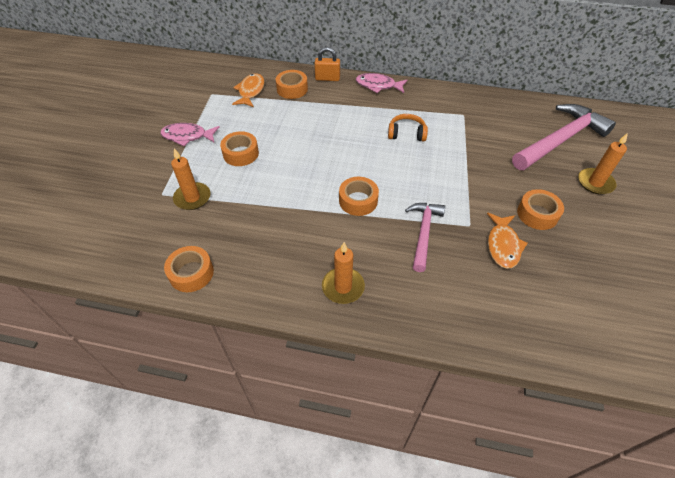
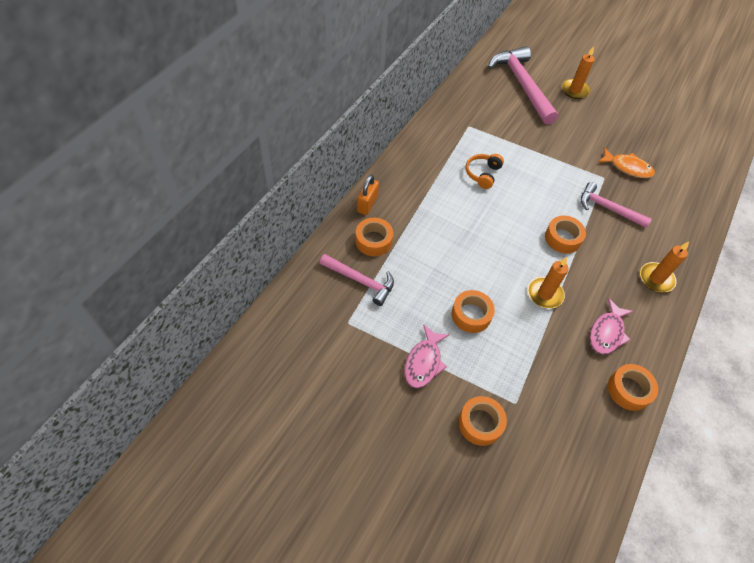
camera: 75 degrees left, 5 degrees up
(192, 198) = (528, 373): orange candle -> orange candle (545, 294)
(251, 91) = (361, 281): orange fish -> pink hammer
(378, 85) = (399, 168): pink fish -> pink fish (607, 332)
(537, 214) = (600, 135): orange tape -> orange tape (480, 423)

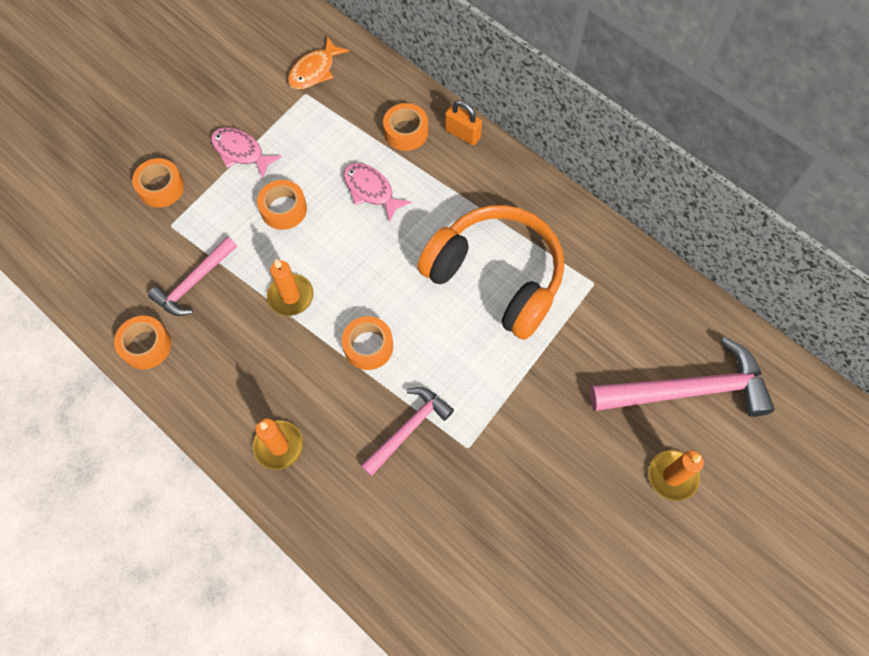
camera: 105 degrees right, 10 degrees up
(361, 281) = (353, 112): pink hammer -> pink hammer (194, 282)
(482, 174) = (496, 277): orange headphones -> orange headphones, size x2.43
(607, 332) = (221, 349): pink fish -> pink fish (371, 190)
(627, 167) = (483, 494): orange fish -> orange fish (314, 71)

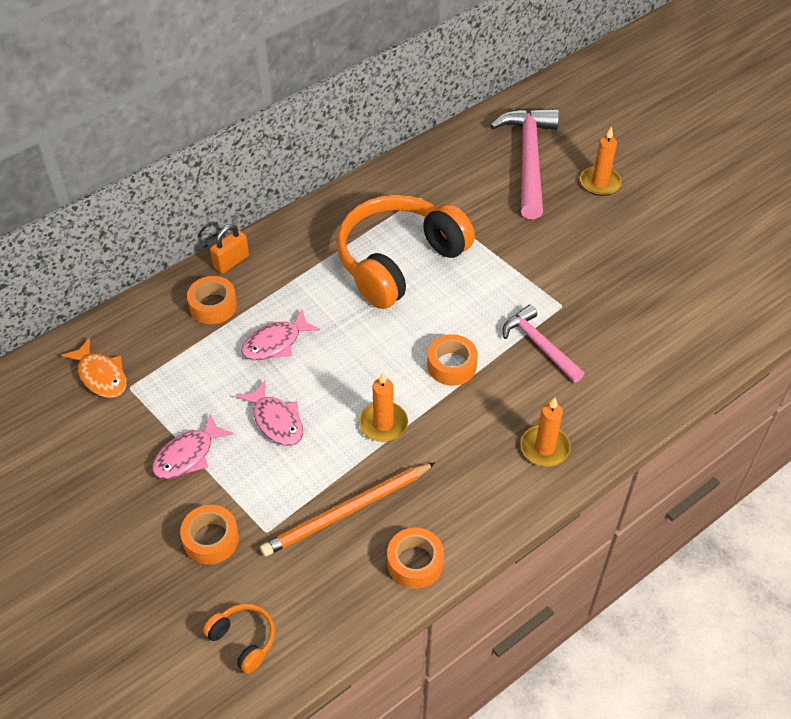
camera: 80 degrees left, 15 degrees down
(72, 230) = (243, 640): none -> orange headphones
(194, 282) = (347, 511): pink hammer -> orange pencil
(283, 209) = (276, 421): orange tape -> pink fish

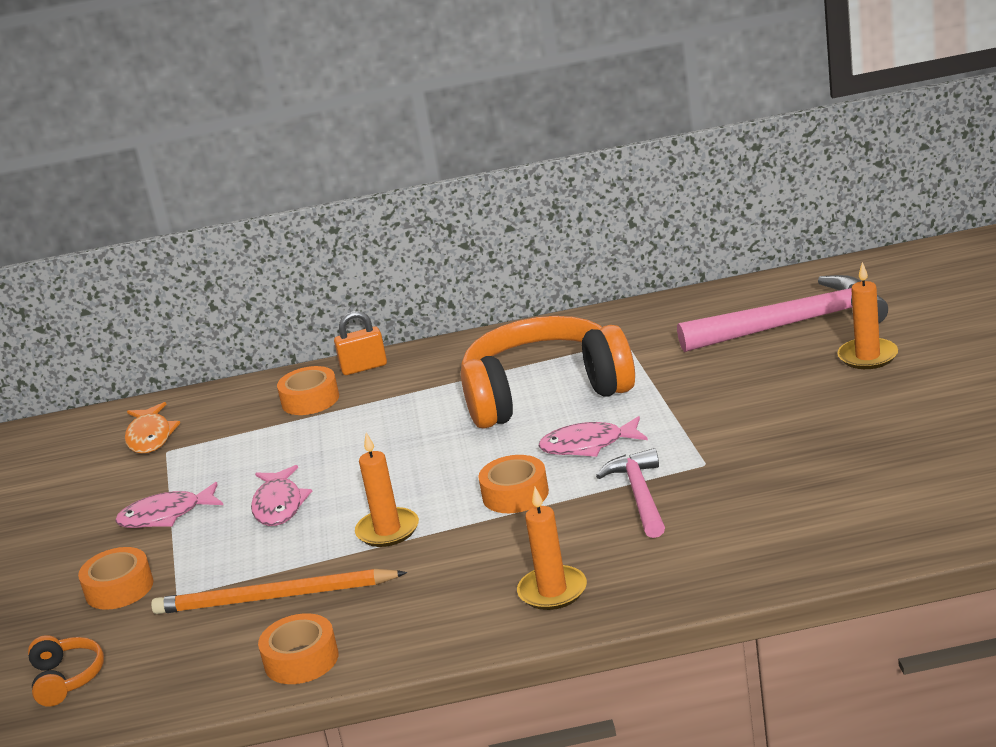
camera: 35 degrees right, 25 degrees down
(275, 343) = (342, 441): pink fish -> pink fish (588, 445)
(528, 160) = (792, 324): pink hammer -> pink hammer turned 45 degrees clockwise

